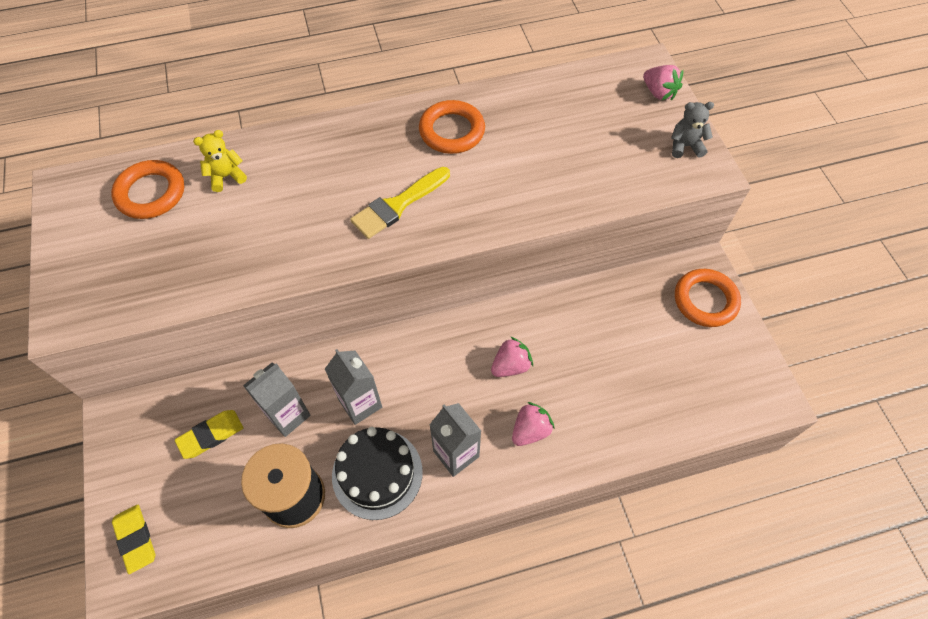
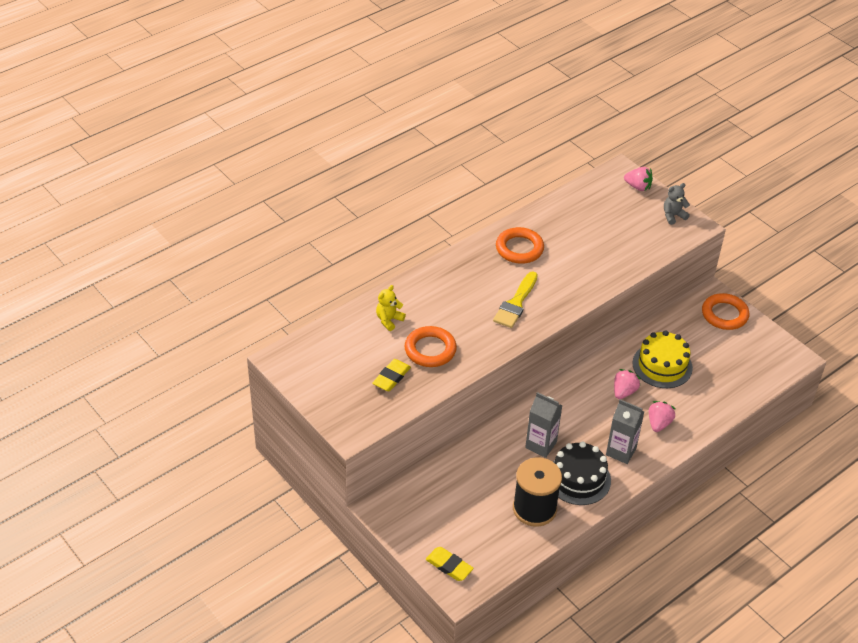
camera: 25 degrees left, 15 degrees down
(151, 193) = (345, 345): orange ring -> orange ring (430, 350)
(211, 435) = (454, 495): yellow eraser -> yellow eraser (391, 377)
(288, 415) = (497, 467): grey carton -> none
(582, 345) = (662, 365): none -> yellow cake

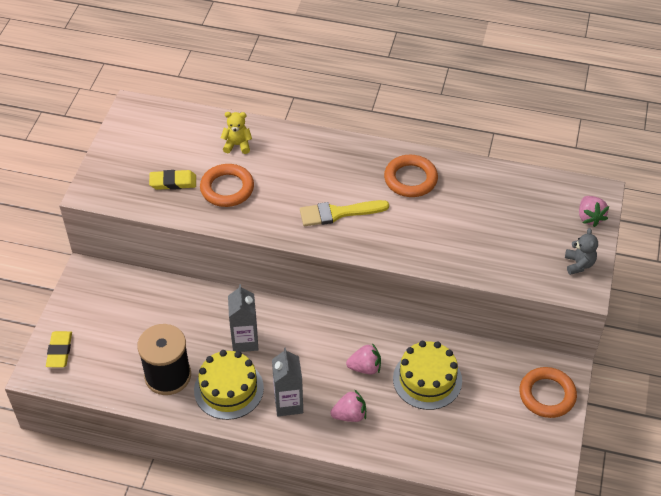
camera: 55 degrees right, 5 degrees up
(578, 479) = (228, 389): black cake -> yellow cake
(673, 216) = (579, 264): grey teddy bear -> grey teddy bear turned 60 degrees clockwise

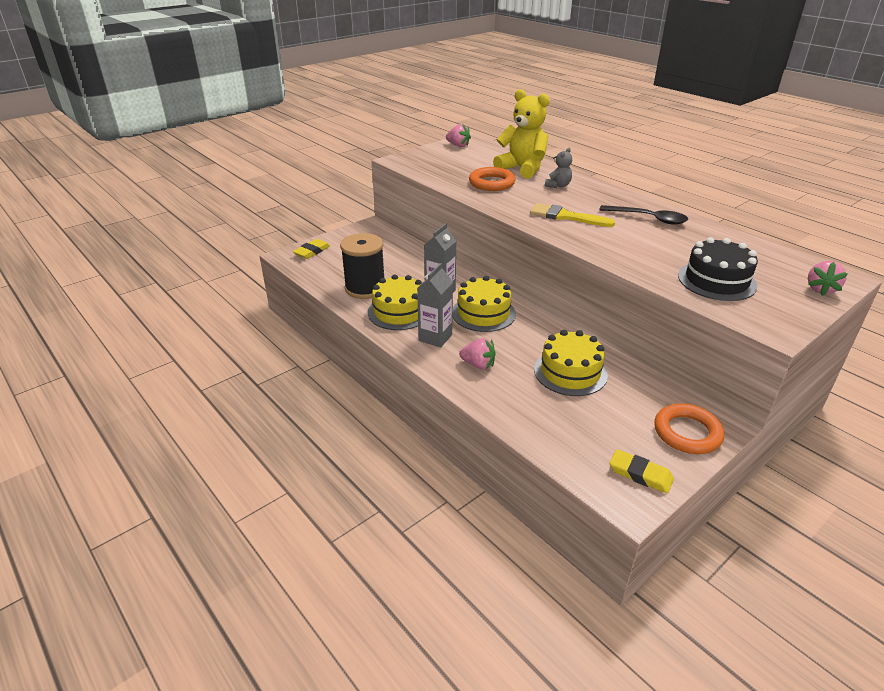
camera: 35 degrees right, 15 degrees down
(173, 182) = (456, 171): yellow eraser -> yellow eraser (640, 474)
(237, 145) = (522, 169): yellow teddy bear -> yellow teddy bear, size x2.05
(306, 347) = (483, 313): none -> yellow cake
(365, 367) = (520, 343): pink strawberry -> pink strawberry (458, 145)
(410, 179) = (648, 218): orange ring -> black spoon
(513, 247) = (716, 281): none -> black cake
(579, 264) = (783, 313): grey teddy bear -> grey teddy bear (558, 185)

